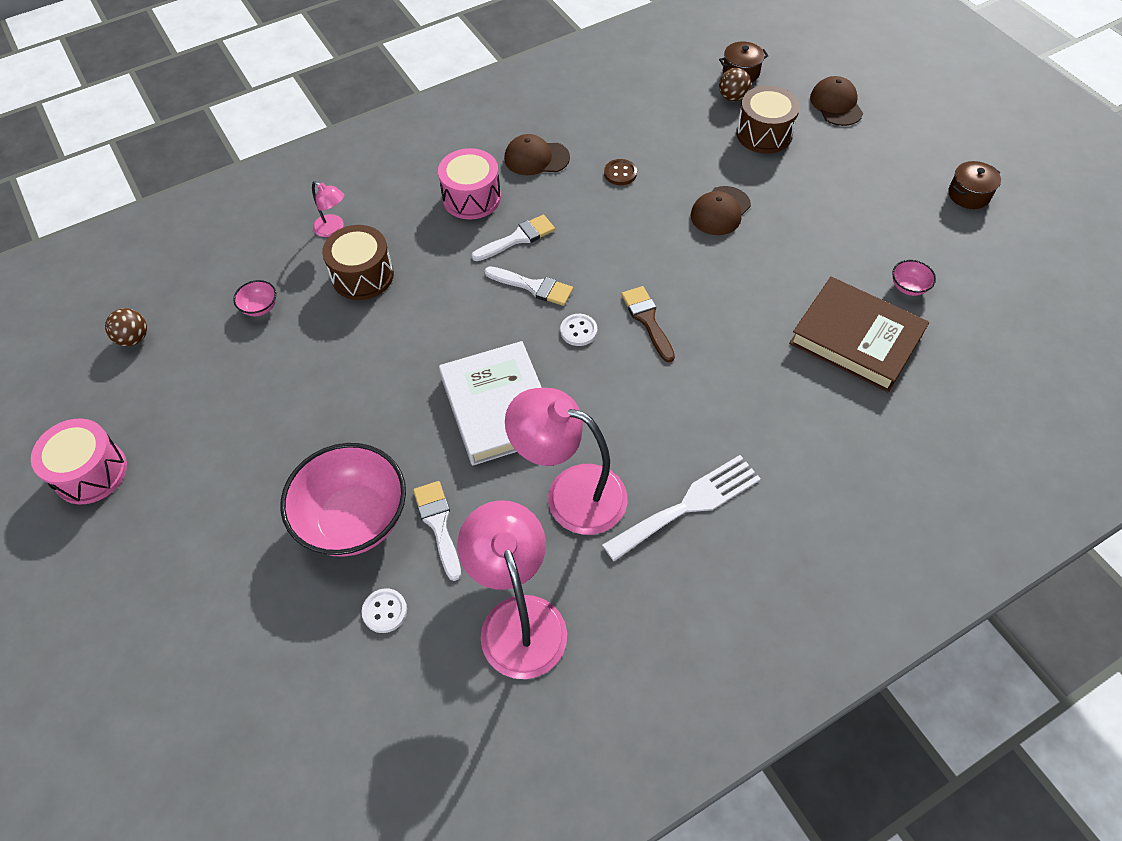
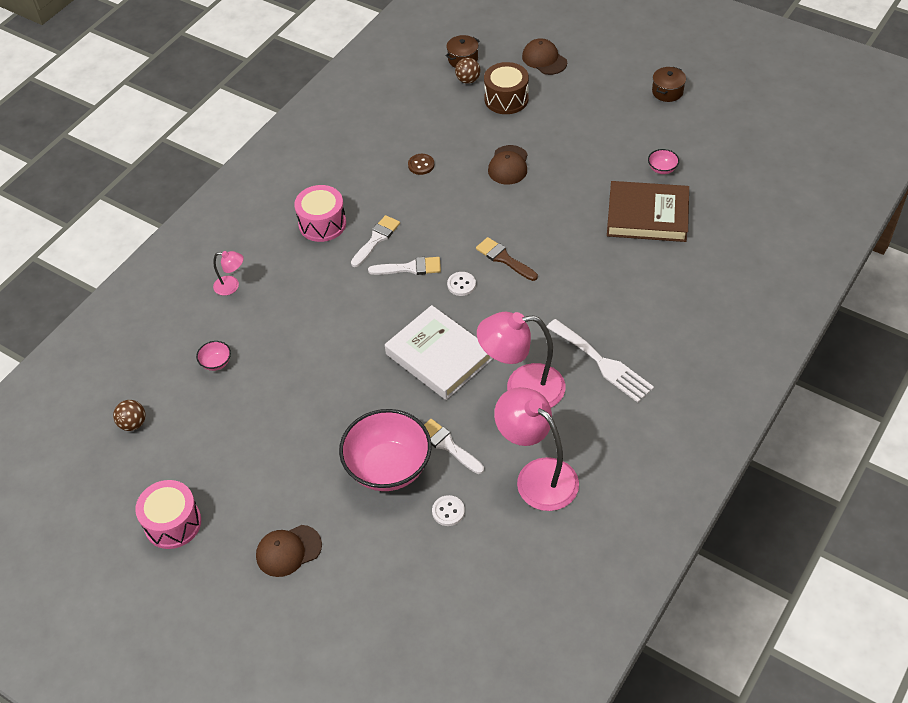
camera: 25 degrees left, 5 degrees down
(362, 276) = (279, 310): brown drum -> none
(536, 158) = (351, 177): brown cap -> brown cap (288, 551)
(688, 505) = (602, 363): white fork -> white fork turned 105 degrees clockwise

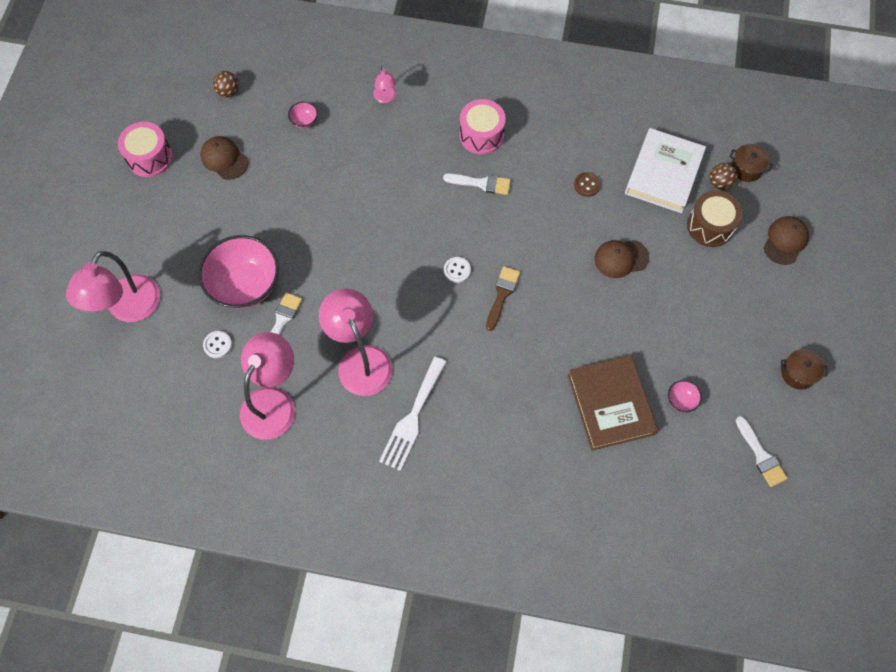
camera: 65 degrees right, 15 degrees up
(288, 551) = (149, 244): brown cap -> brown cap (224, 159)
(361, 591) = (128, 309): none -> pink lamp
(410, 268) = (459, 222): white brush -> white brush (761, 455)
(439, 356) = (371, 281): white book -> white book (664, 174)

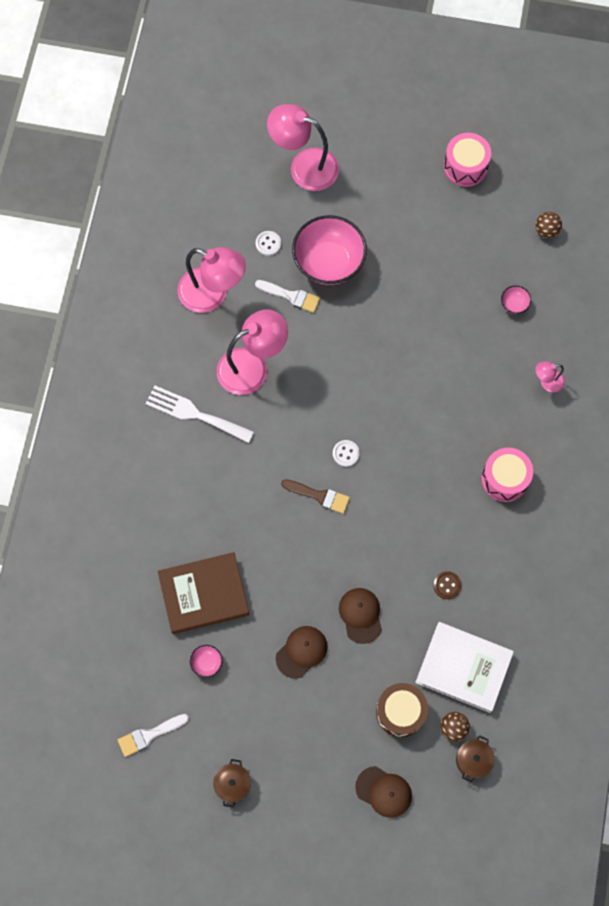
camera: 90 degrees right, 5 degrees up
(224, 159) = (466, 233): brown cap -> brown cap (301, 652)
(481, 183) = (445, 478): white brush -> none

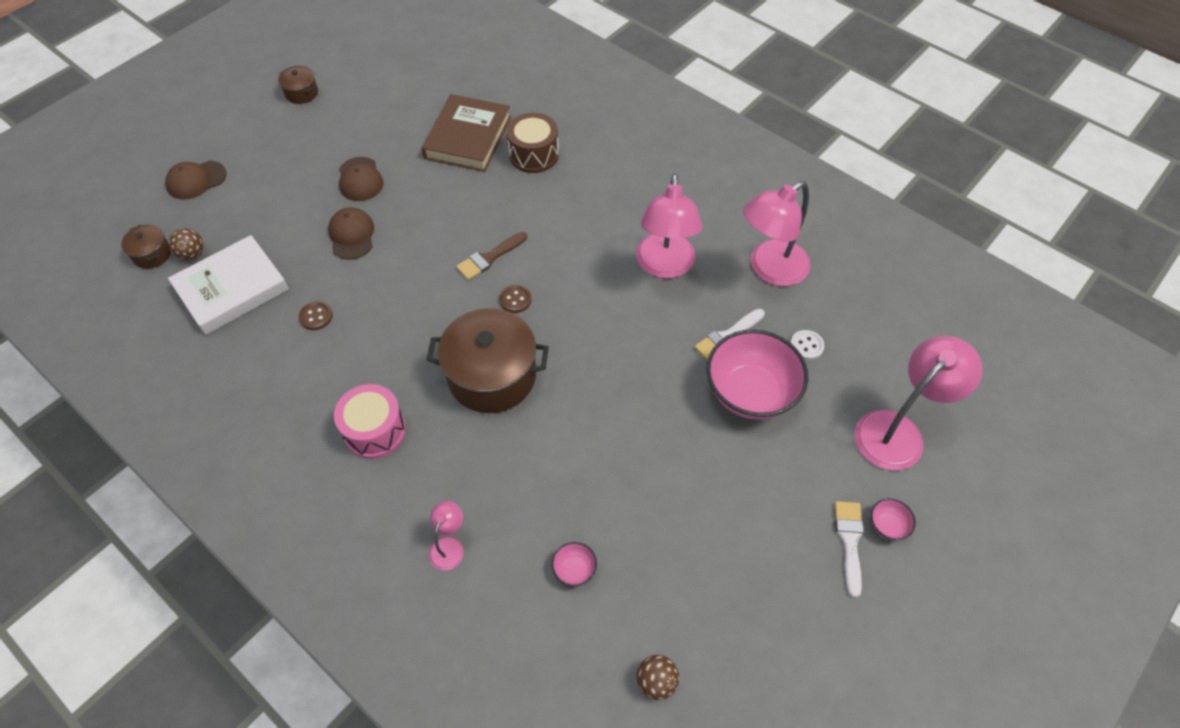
camera: 120 degrees right, 15 degrees down
(149, 735) = (386, 62): white brush -> white brush (849, 541)
(195, 414) = (644, 201): white fork -> none
(207, 663) = (409, 116): pink bowl -> pink bowl (887, 525)
(346, 453) = (515, 299): white button -> brown button
(360, 615) = (352, 235): brown cap -> brown cap turned 120 degrees counterclockwise
(400, 712) = (244, 223): brown drum -> brown drum (534, 155)
(418, 430) = (492, 376): none -> brown pot
(465, 166) = (811, 628): pink drum -> none

